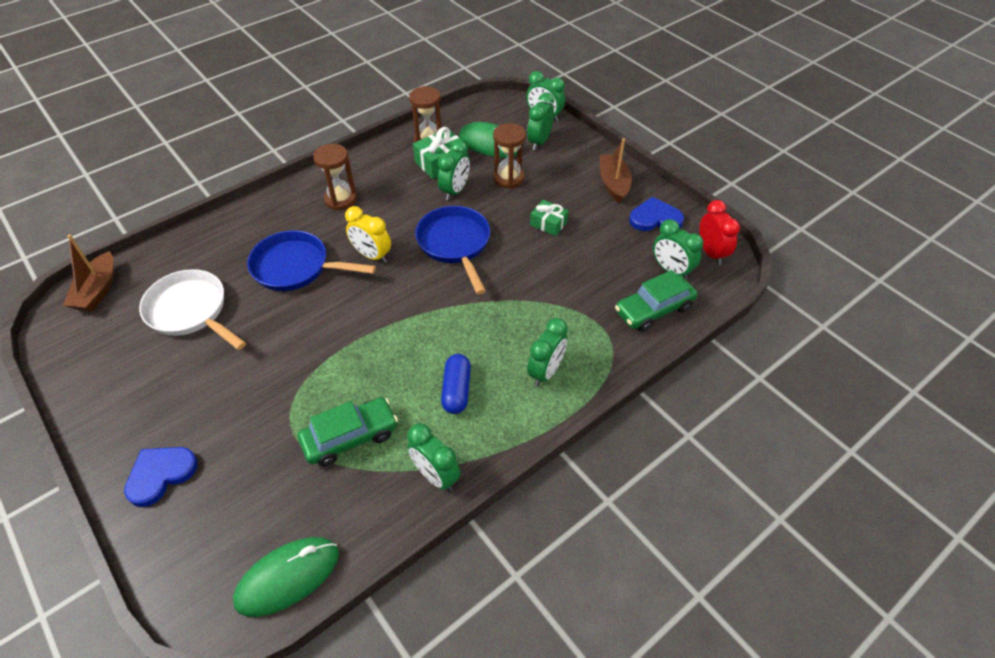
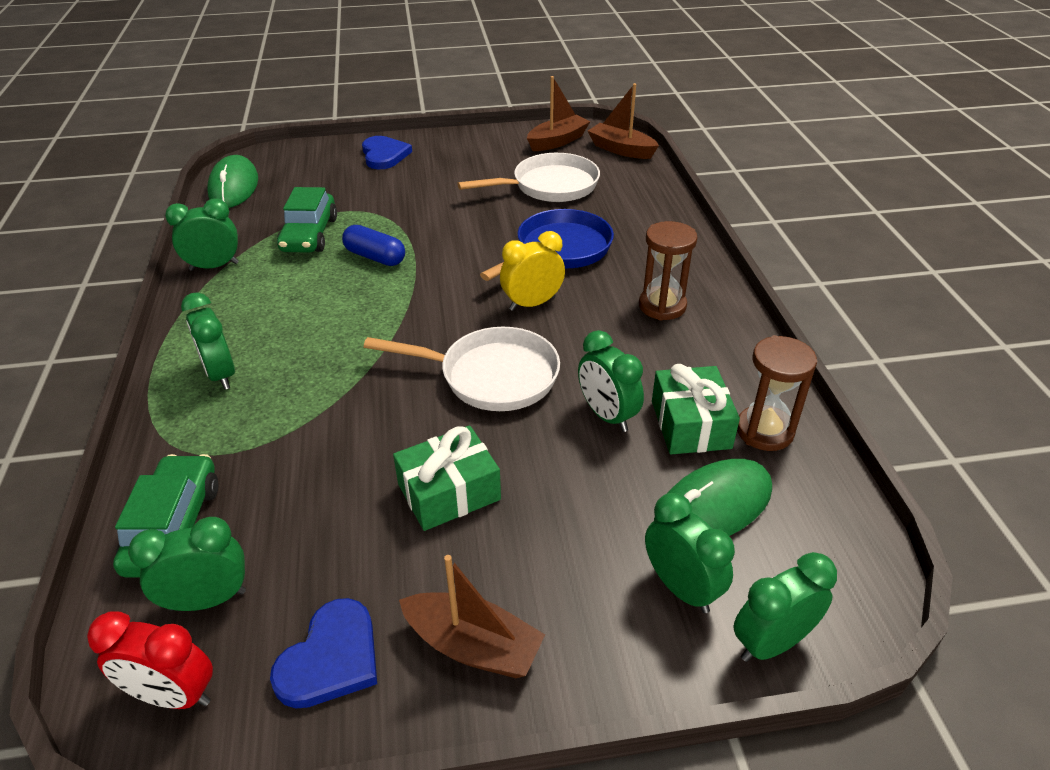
camera: 120 degrees right, 10 degrees down
(88, 342) = (557, 141): none -> brown boat
(455, 244) = (491, 376): blue pan -> white pan
(456, 390) = (280, 305): blue capsule -> blue capsule (375, 257)
(508, 178) = (596, 491): brown hourglass -> none
(548, 223) = (449, 492): green gift -> green gift, size x1.52

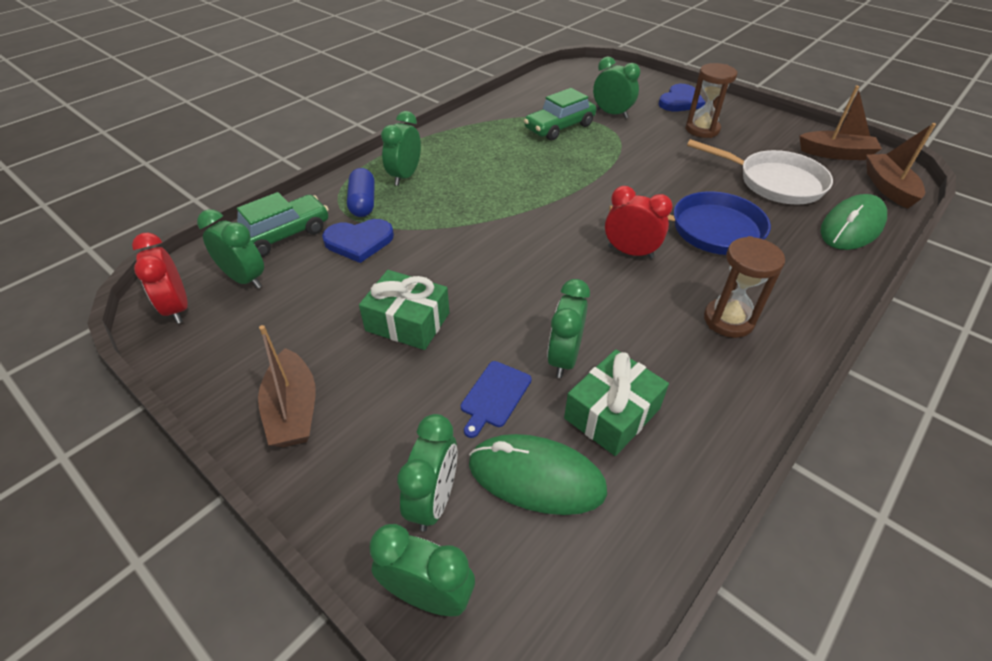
camera: 50 degrees right, 5 degrees up
(214, 266) = (485, 117): green clock -> green clock (612, 114)
(234, 187) = (560, 78): green mouse -> green mouse (851, 227)
(331, 658) = (240, 351): blue heart -> blue heart (359, 241)
(375, 257) = (576, 161): blue capsule -> blue capsule (363, 203)
(491, 376) = (532, 277): white pan -> none
(532, 304) = (630, 252): yellow clock -> red clock
(605, 483) = (494, 396): none -> blue cutting board
(764, 431) = (662, 468): brown hourglass -> brown hourglass (702, 129)

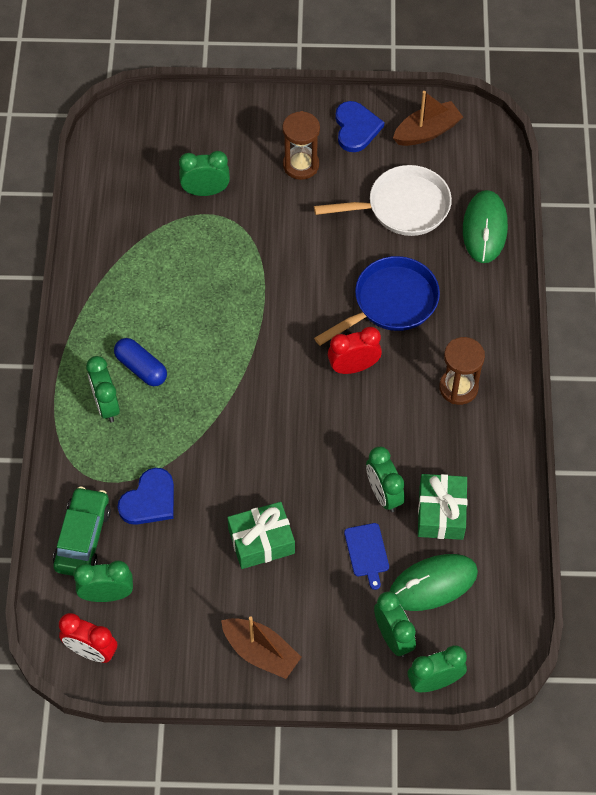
camera: 40 degrees left, 15 degrees up
(363, 203) = (106, 459): blue capsule -> blue capsule (141, 368)
(559, 127) = (176, 245): green car -> none
(680, 101) = (251, 128): blue heart -> blue heart (356, 128)
(888, 188) = (487, 157): brown boat -> none

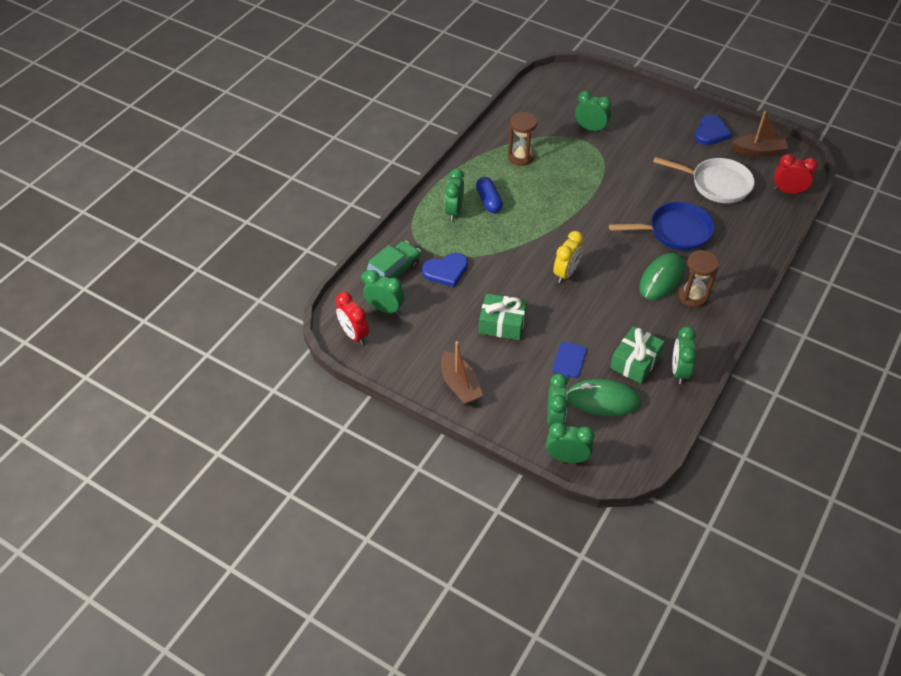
camera: 30 degrees right, 10 degrees down
(296, 429) = (566, 273): none -> yellow clock
(301, 165) = (661, 138): brown hourglass -> brown hourglass (521, 157)
(353, 367) = (627, 255): red clock -> red clock (788, 191)
(383, 494) = (601, 334): green clock -> green clock (679, 371)
(484, 228) = (767, 217): green mouse -> green mouse (661, 278)

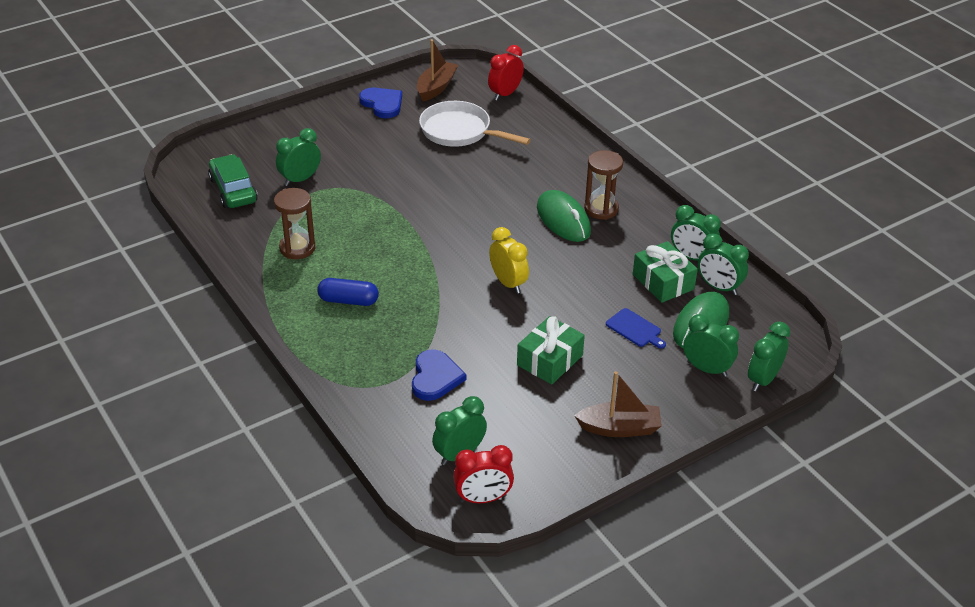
camera: 65 degrees left, 10 degrees down
(391, 272) = (402, 428): green car -> green car (233, 190)
(454, 211) = (341, 335): green clock -> green clock (719, 287)
(675, 231) = (504, 184): blue pan -> none
(716, 184) = (459, 131): white pan -> white pan turned 105 degrees counterclockwise

